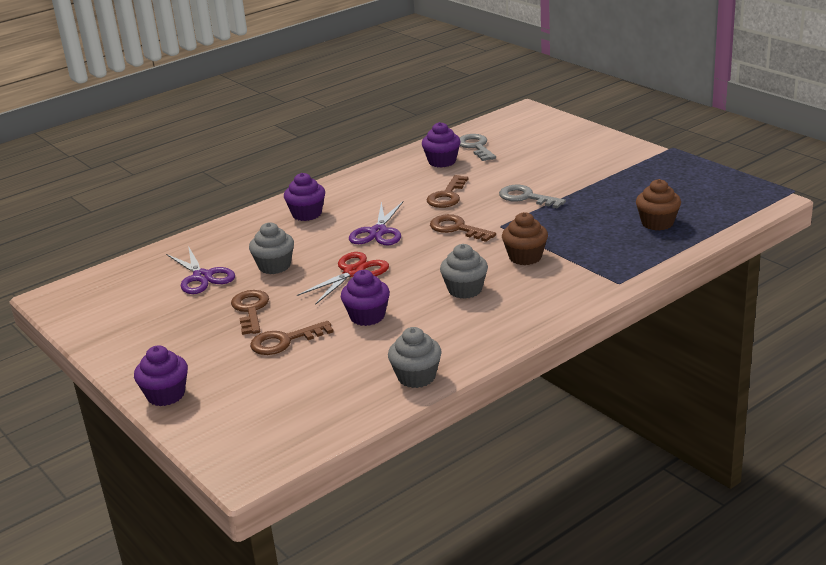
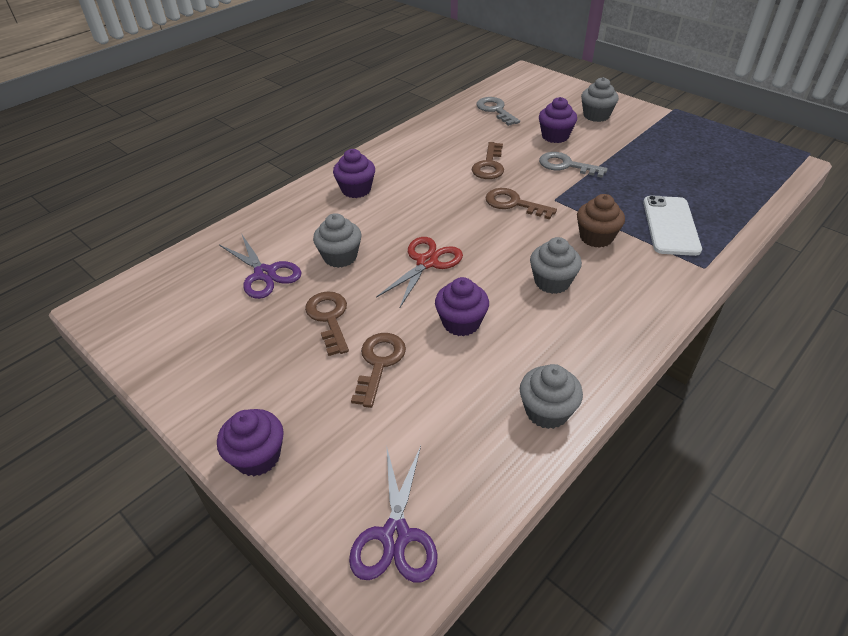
camera: 10 degrees left, 15 degrees up
(284, 341) = (379, 363): brown key -> brown key turned 135 degrees clockwise
(378, 232) = (435, 210): purple scissors -> purple scissors (395, 536)
(442, 161) = (469, 126): purple cupcake -> purple cupcake (555, 136)
(581, 153) = (596, 115): none -> grey cupcake
(605, 249) = (670, 225): none -> white phone
(657, 223) = (705, 192): brown cupcake -> none

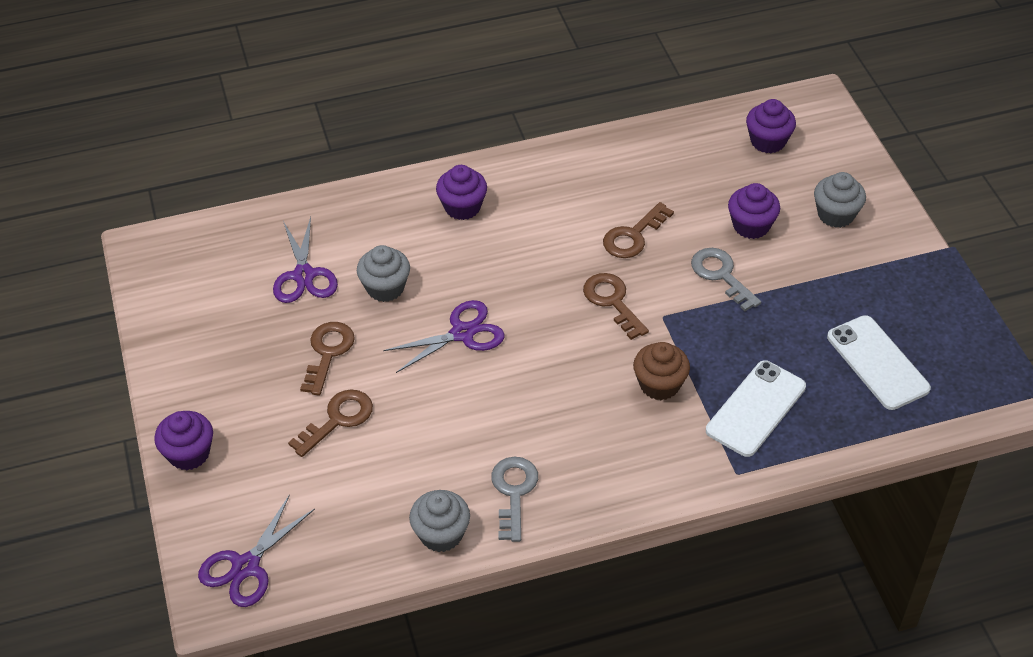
camera: 30 degrees right, 5 degrees up
(427, 262) = (462, 333): red scissors -> purple scissors
(461, 323) = (440, 415): purple cupcake -> purple cupcake (768, 141)
(495, 110) = (717, 152): grey key -> grey key (513, 492)
(552, 282) = (564, 414): grey cupcake -> none
(707, 174) = (877, 363): none -> white phone

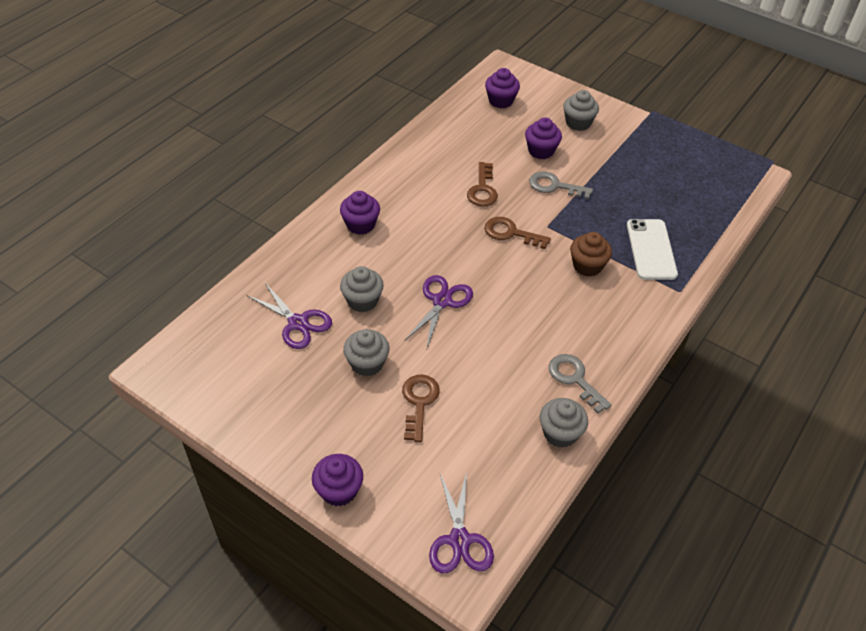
camera: 40 degrees left, 0 degrees up
(328, 352) = (367, 363): brown key -> grey cupcake
(877, 363) = (682, 190): white phone -> none

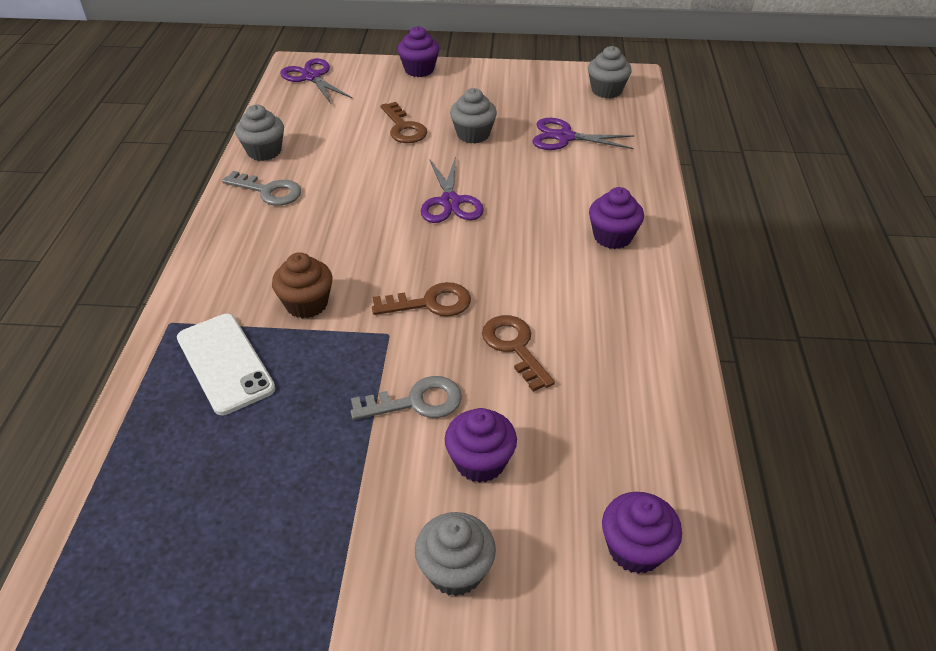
camera: 150 degrees right, 5 degrees down
(362, 300) = (528, 173): grey cupcake -> grey cupcake (606, 90)

